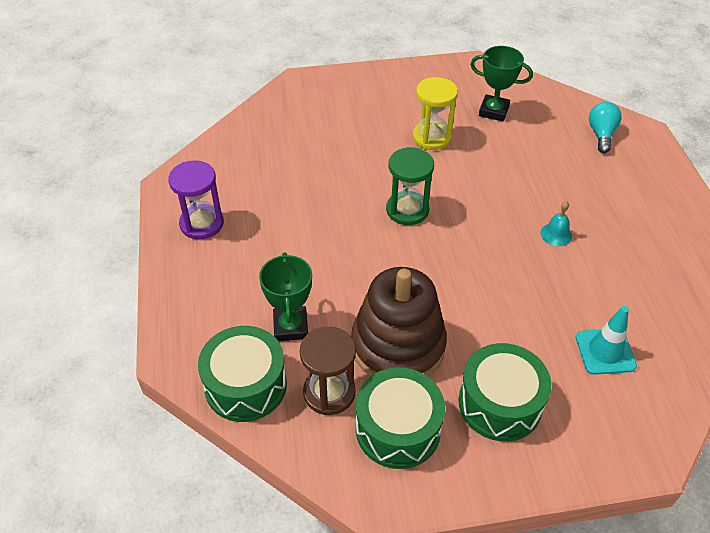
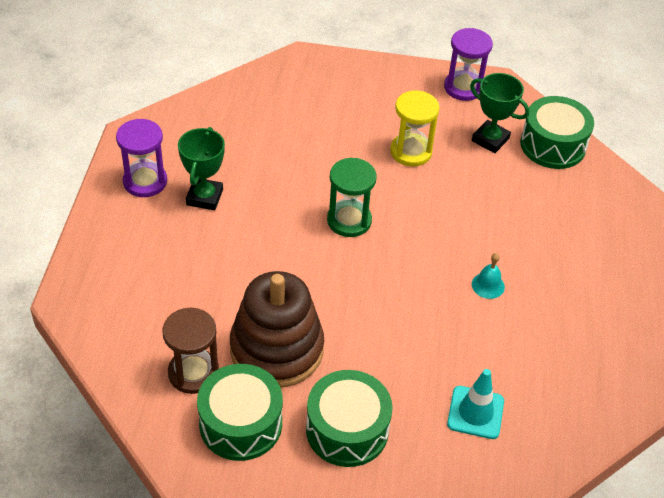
camera: 15 degrees right, 0 degrees up
(246, 385) = (121, 344): green drum -> green drum (552, 145)
(290, 327) = (185, 303): green trophy -> green trophy (204, 197)
(449, 74) = (463, 87): none -> purple hourglass
(601, 134) = (593, 194): turquoise light bulb -> none

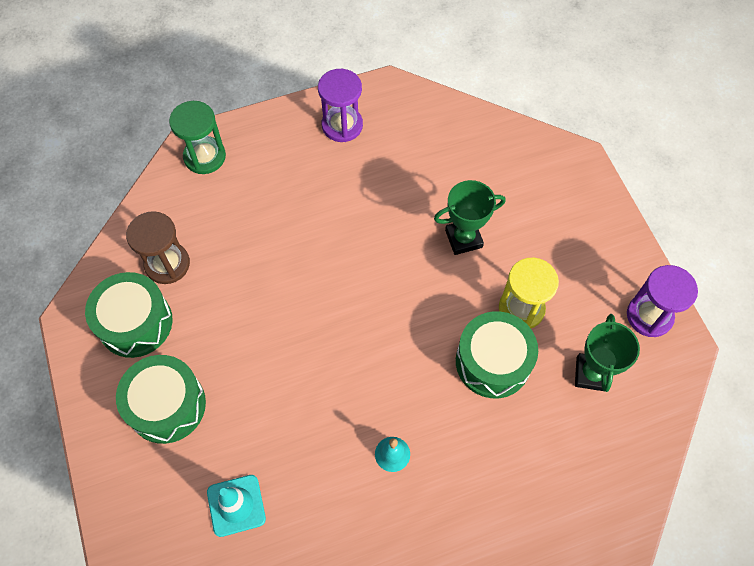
camera: 65 degrees right, 15 degrees up
(204, 197) = (352, 175): green trophy -> green trophy (463, 239)
(276, 349) = (221, 311): brown stacking toy -> none
(349, 220) = (397, 297): green hourglass -> green hourglass (204, 157)
(552, 145) = (629, 439): green drum -> green drum (493, 362)

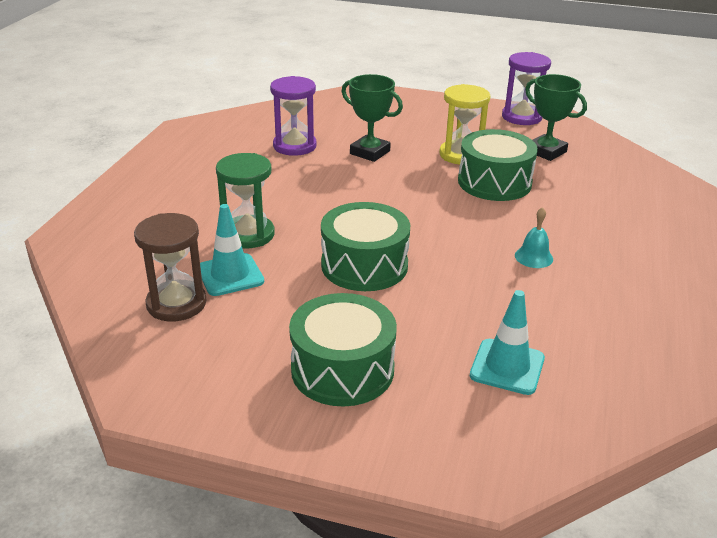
camera: 55 degrees left, 30 degrees down
(135, 323) = (215, 353): green drum -> green drum (364, 265)
(204, 157) = (92, 234): green hourglass -> green hourglass (248, 234)
(219, 270) = (230, 275): none -> turquoise traffic cone
(342, 125) = (183, 159): purple hourglass -> purple hourglass (294, 146)
(463, 239) = (370, 152): green trophy -> green trophy turned 75 degrees counterclockwise

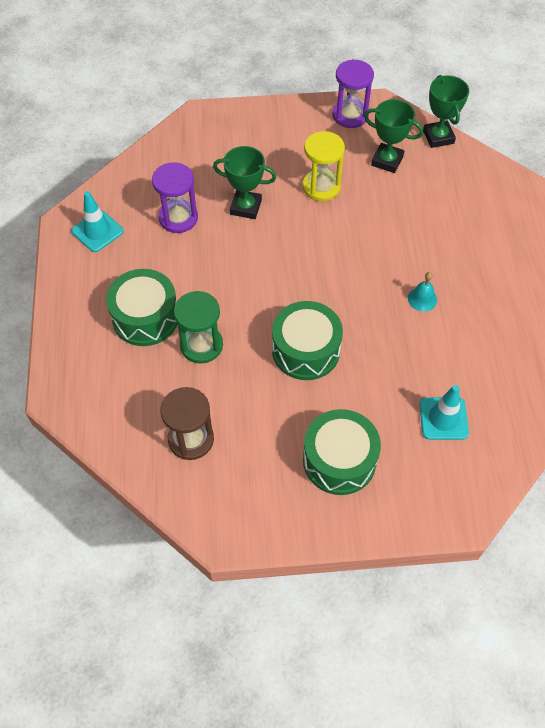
camera: 20 degrees left, 25 degrees up
(230, 275) = (213, 395): turquoise traffic cone -> turquoise traffic cone (97, 231)
(494, 182) = (361, 216): green drum -> green drum (145, 317)
(615, 147) = (438, 137): none -> green trophy

